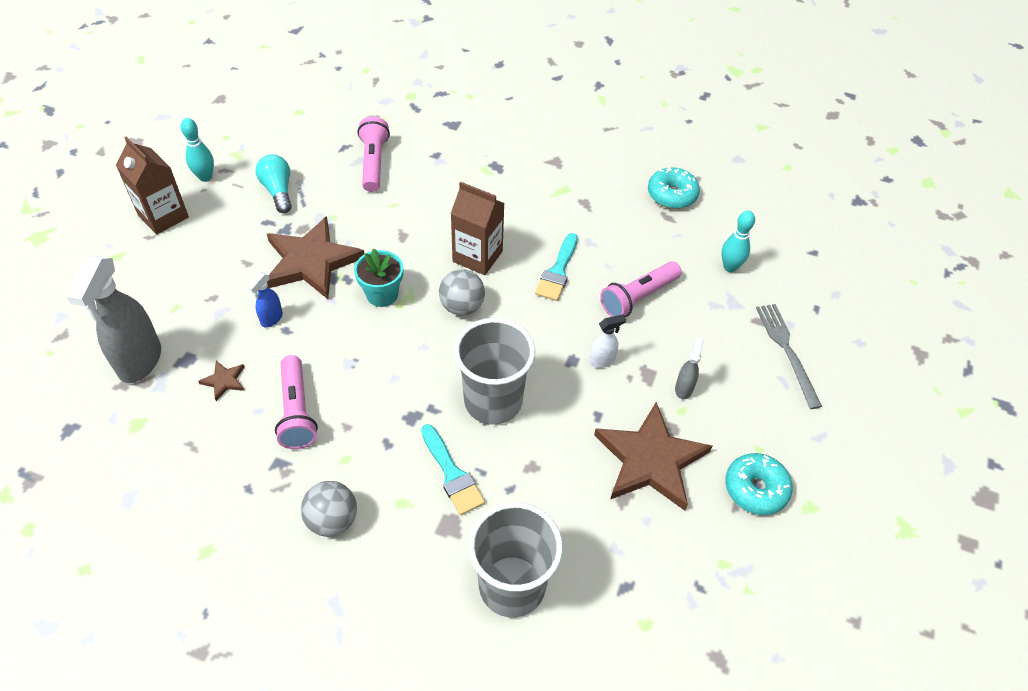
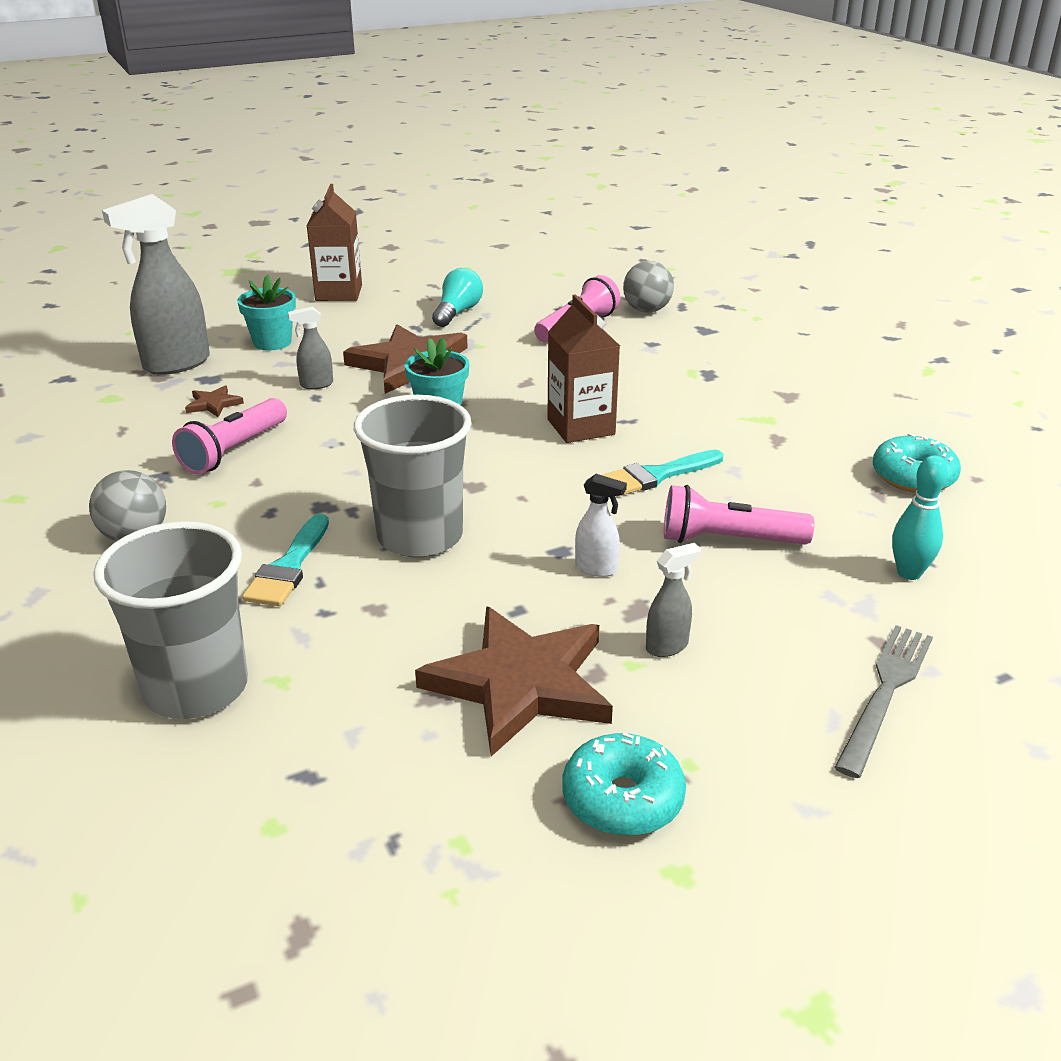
camera: 45 degrees right, 20 degrees down
(183, 296) = (272, 342): none -> turquoise flower pot
(205, 177) = (410, 283): turquoise bowling pin -> none
(271, 319) = (316, 385): blue spray bottle -> grey spray bottle
(462, 307) = (504, 454): grey ball -> grey ball (646, 310)

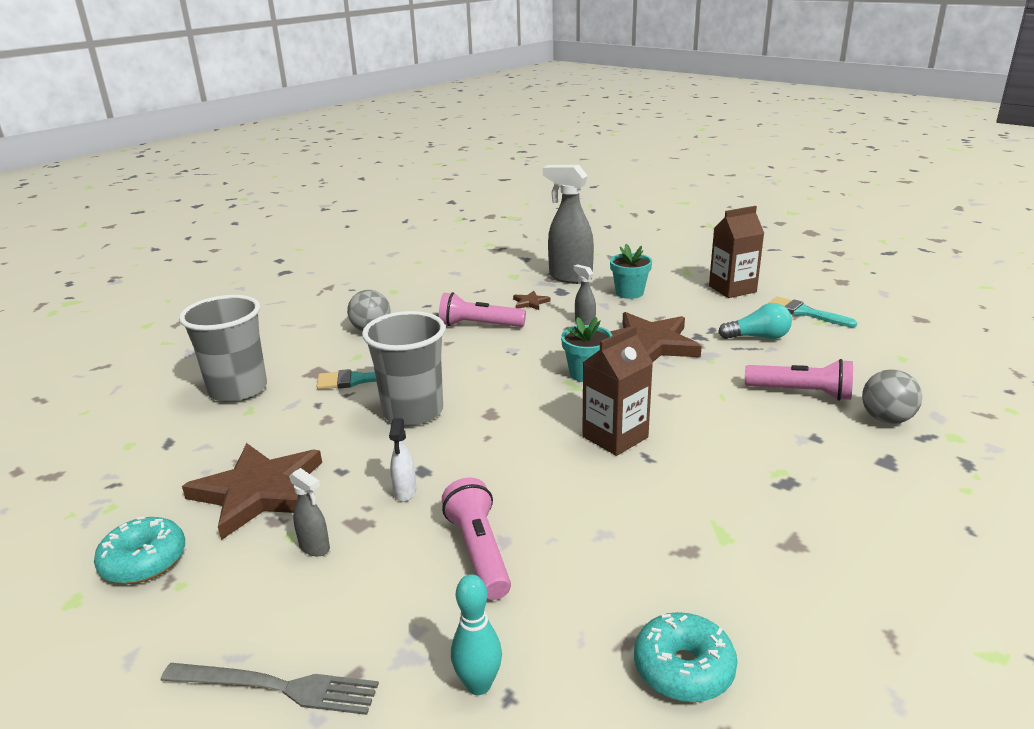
camera: 70 degrees right, 5 degrees down
(656, 475) = (562, 492): turquoise brush -> turquoise brush (805, 313)

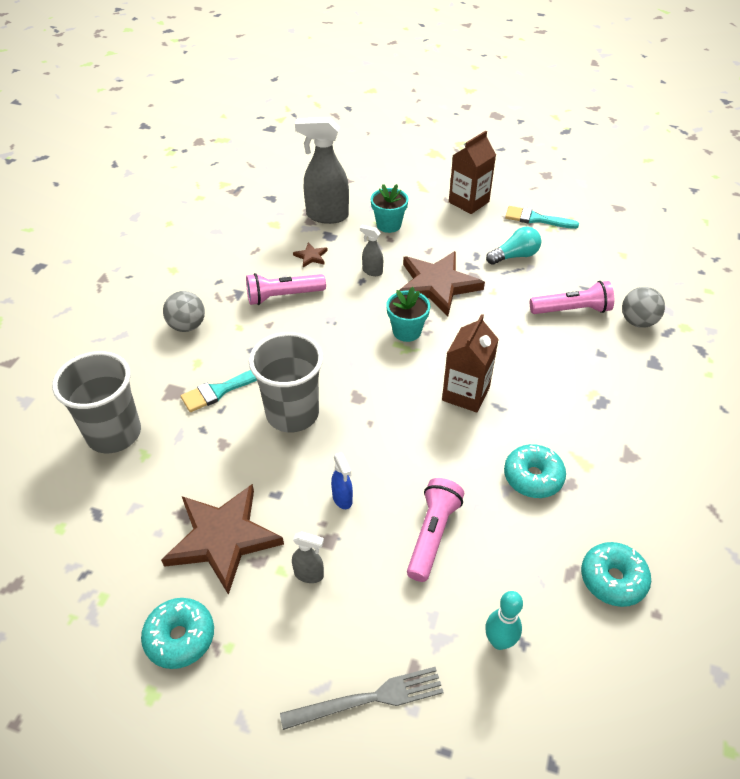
camera: 25 degrees left, 20 degrees up
(405, 492) = (342, 499): white spray bottle -> blue spray bottle
(479, 551) = (432, 534): pink flashlight -> pink flashlight turned 60 degrees clockwise
(644, 531) = (533, 477): none -> turquoise donut

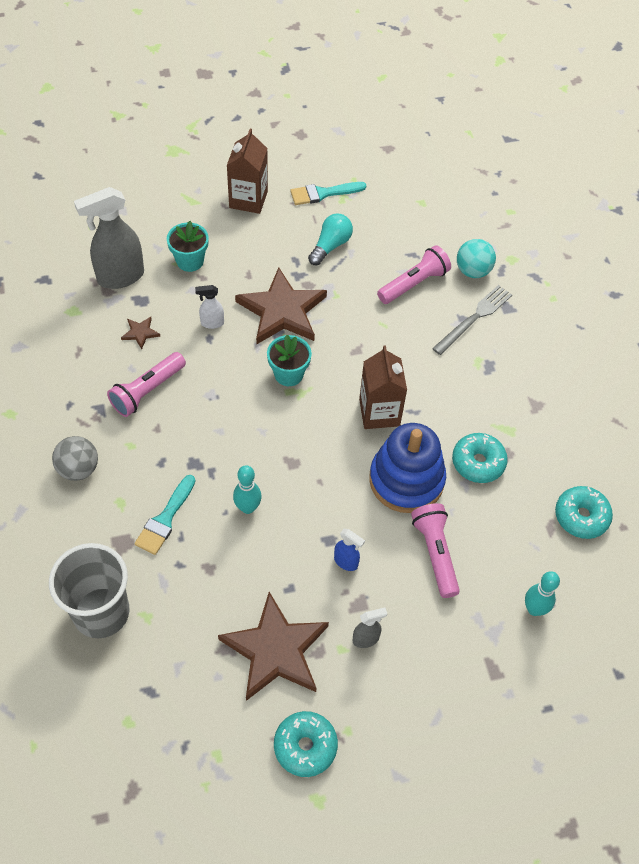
camera: 35 degrees left, 10 degrees up
(292, 414) = (247, 507): grey cup -> turquoise bowling pin
(368, 699) = (474, 705): grey fork -> grey fork (474, 318)
(372, 271) = (212, 323): grey spray bottle -> white spray bottle
(450, 459) = (406, 480): none -> blue stacking toy
(637, 322) = (473, 271): grey ball -> turquoise ball

